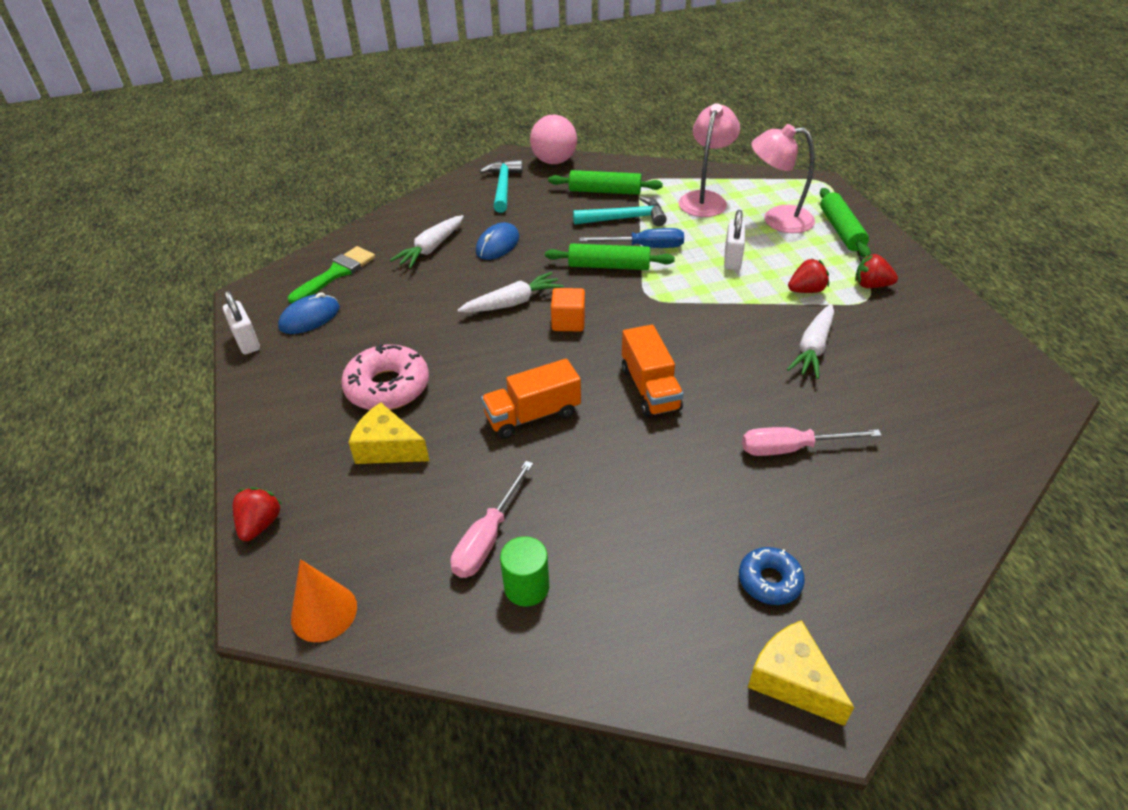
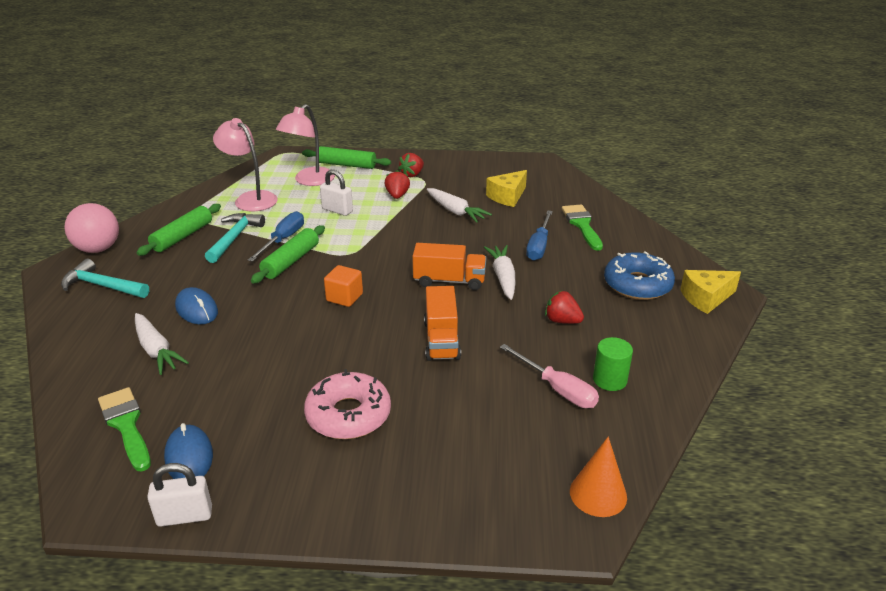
camera: 70 degrees left, 10 degrees down
(260, 524) = (481, 528): red strawberry -> red strawberry (562, 321)
(388, 448) = (430, 427): yellow cheese -> yellow cheese (507, 196)
(512, 303) = (292, 319): white carrot -> white carrot (503, 277)
(769, 581) = (637, 285): blue donut -> blue donut, size x1.70
(791, 448) = (539, 246): pink screwdriver -> blue screwdriver
(890, 482) = (582, 225): none -> green brush

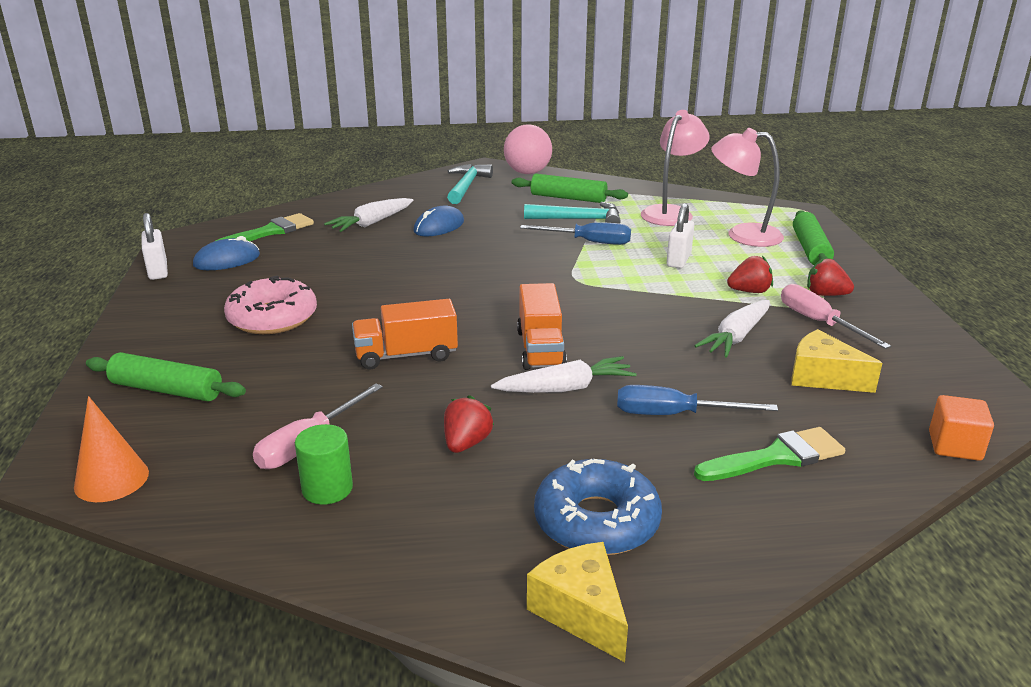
camera: 80 degrees right, 5 degrees down
(291, 261) = (544, 252): green rolling pin -> green rolling pin (167, 390)
(344, 297) = (480, 289): orange cube -> orange cube (954, 446)
(446, 184) = (819, 322): none -> pink screwdriver

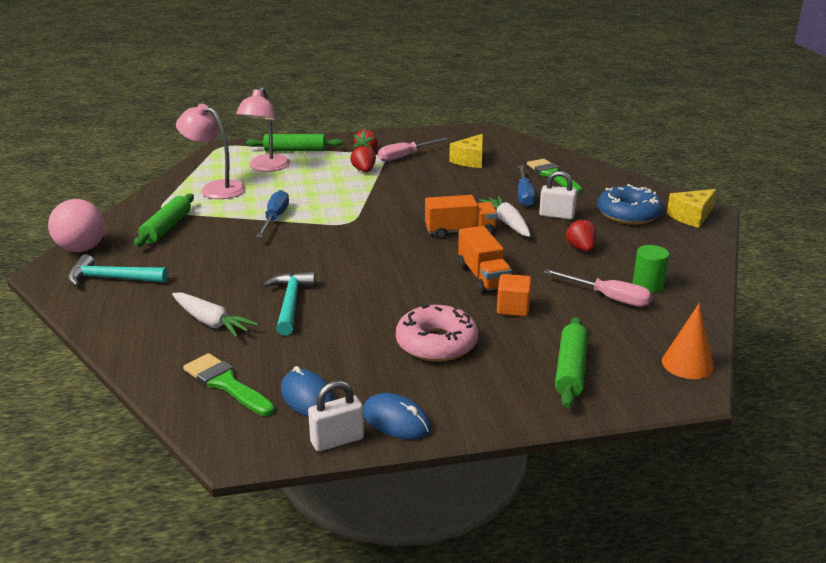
camera: 95 degrees left, 0 degrees up
(439, 226) = (228, 285): blue mouse -> blue mouse (396, 421)
(466, 443) = (581, 248): red strawberry -> red strawberry turned 60 degrees clockwise
(579, 219) = (223, 223): turquoise hammer -> turquoise hammer (290, 303)
(678, 260) = (312, 188): white padlock -> white padlock (556, 215)
(736, 337) = (429, 177): white carrot -> none
(954, 446) = (525, 142): orange cube -> orange cube (513, 308)

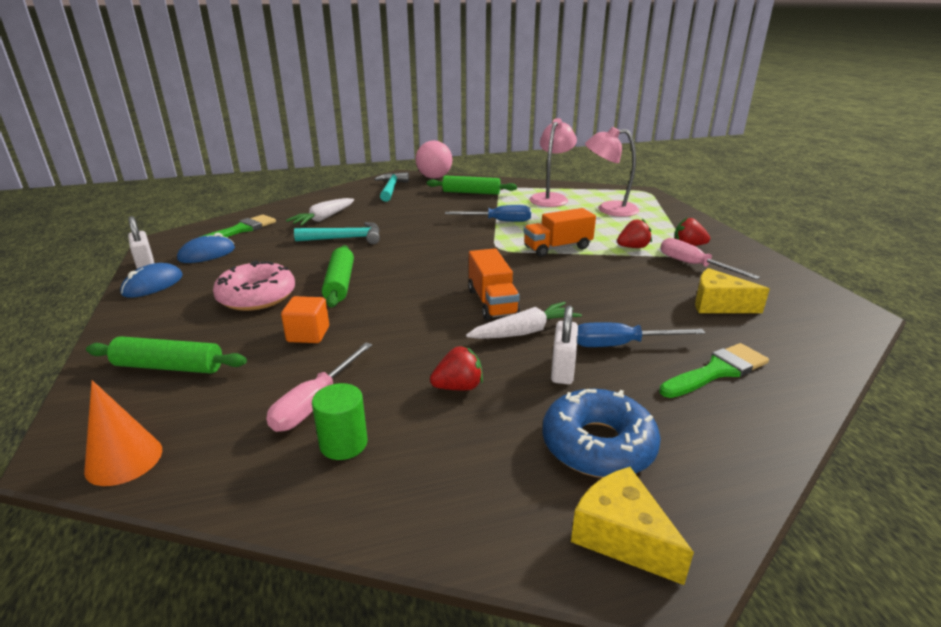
camera: 85 degrees right, 0 degrees up
(295, 150) = (661, 216): green rolling pin -> green rolling pin (340, 284)
(483, 276) = (382, 317): orange truck -> orange truck (557, 248)

